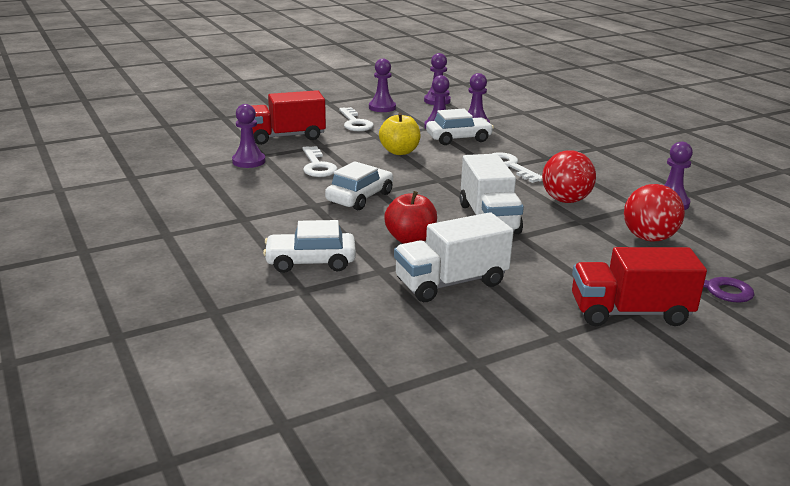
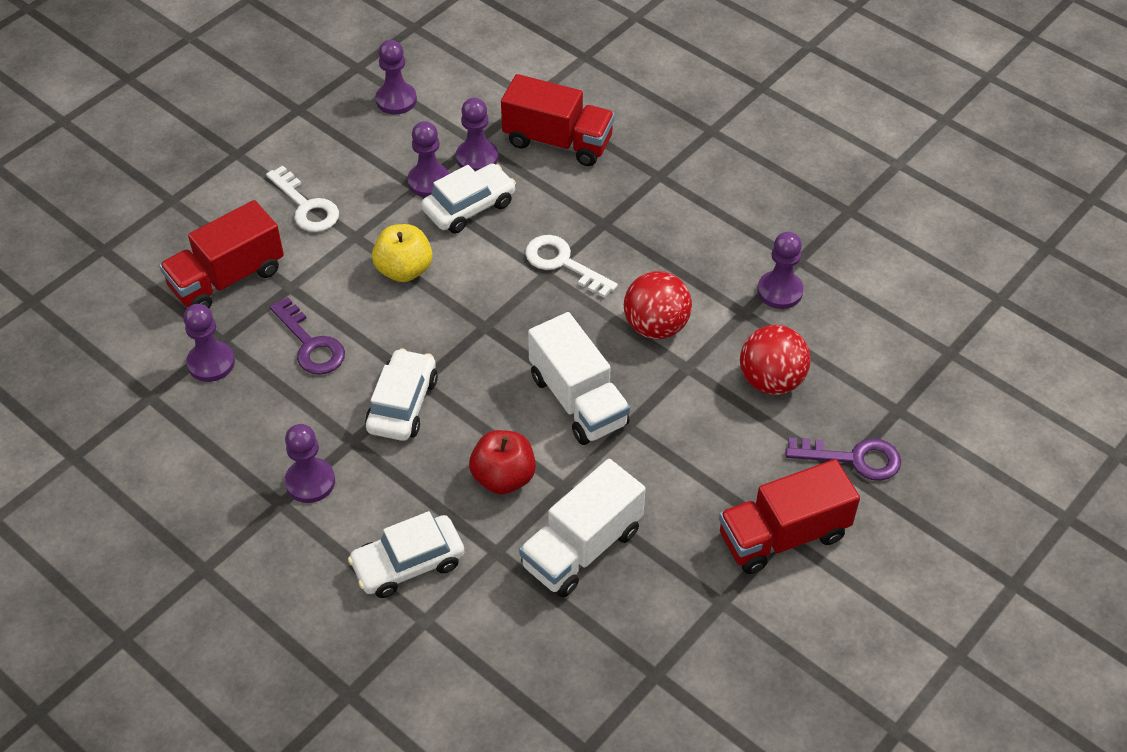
camera: 20 degrees left, 25 degrees up
(317, 166) = (311, 344): white key -> purple key
(382, 107) = (325, 146): purple pawn -> purple pawn (310, 482)
(532, 127) = (558, 141): none -> red truck

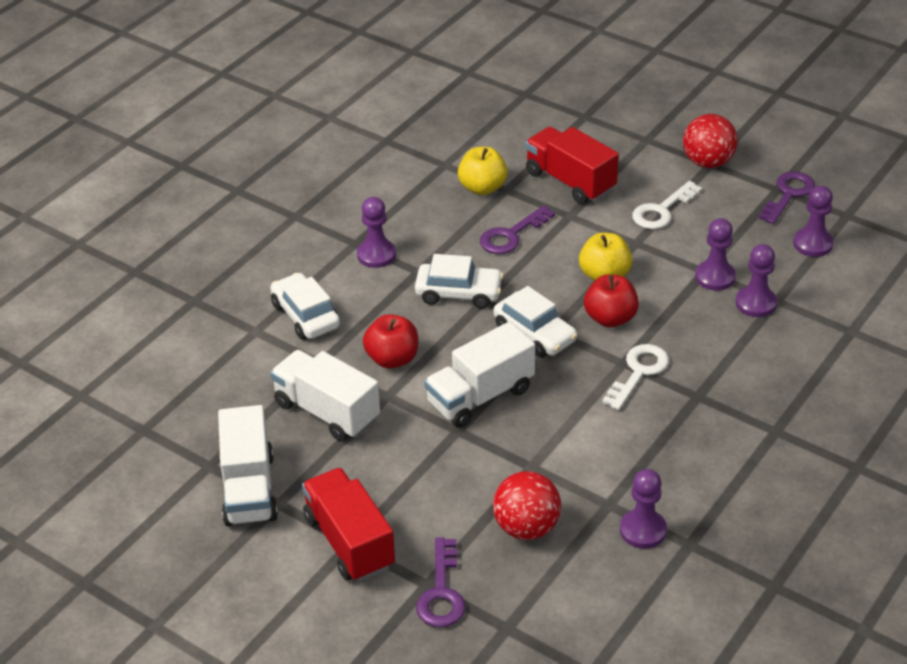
camera: 85 degrees right, 10 degrees down
(211, 363) = (482, 188): purple pawn -> yellow apple
(311, 103) = (788, 194): none -> purple key
(469, 207) = (691, 305): white car -> white car (535, 334)
(475, 274) = (610, 318): none -> red apple
(558, 141) = (797, 354): red truck -> none
(656, 326) = (576, 441): red ball -> red ball (707, 162)
(697, 632) = (249, 489): none -> white truck

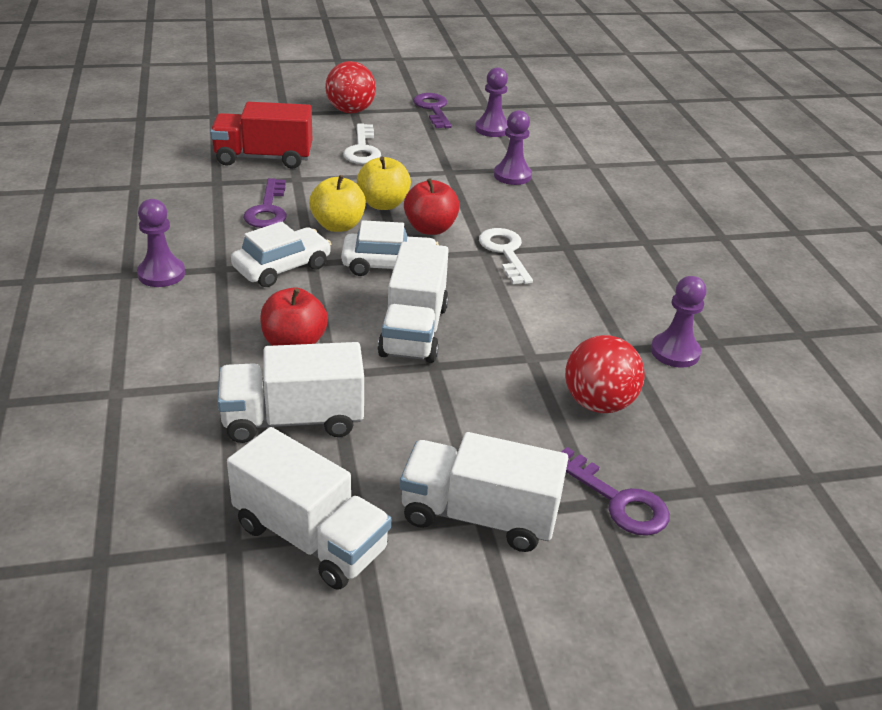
camera: 50 degrees left, 5 degrees down
(305, 316) = (155, 353): white car -> none
(349, 542) = (479, 516): red truck -> white truck
(482, 188) = (194, 189): yellow apple -> yellow apple (338, 226)
(715, 277) = (462, 172): purple pawn -> none

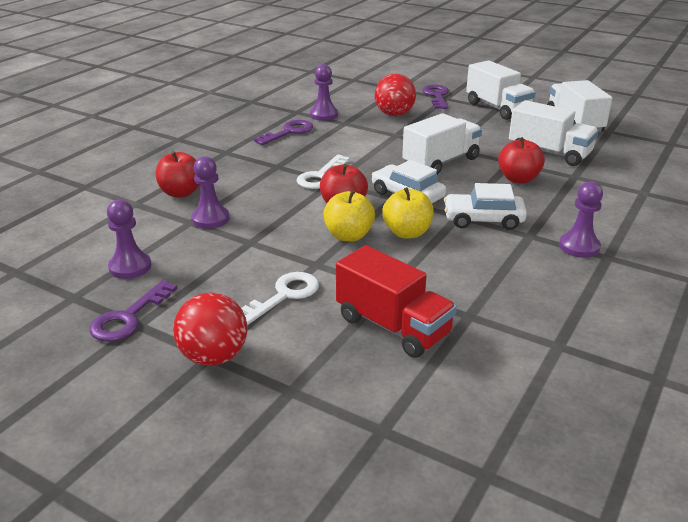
camera: 135 degrees left, 5 degrees down
(268, 210) = (448, 267): purple key -> purple key (289, 132)
(582, 186) = (181, 193): none -> red apple

